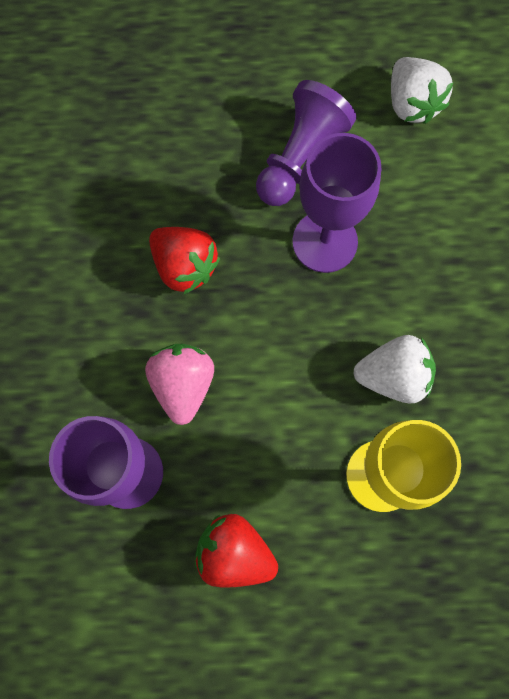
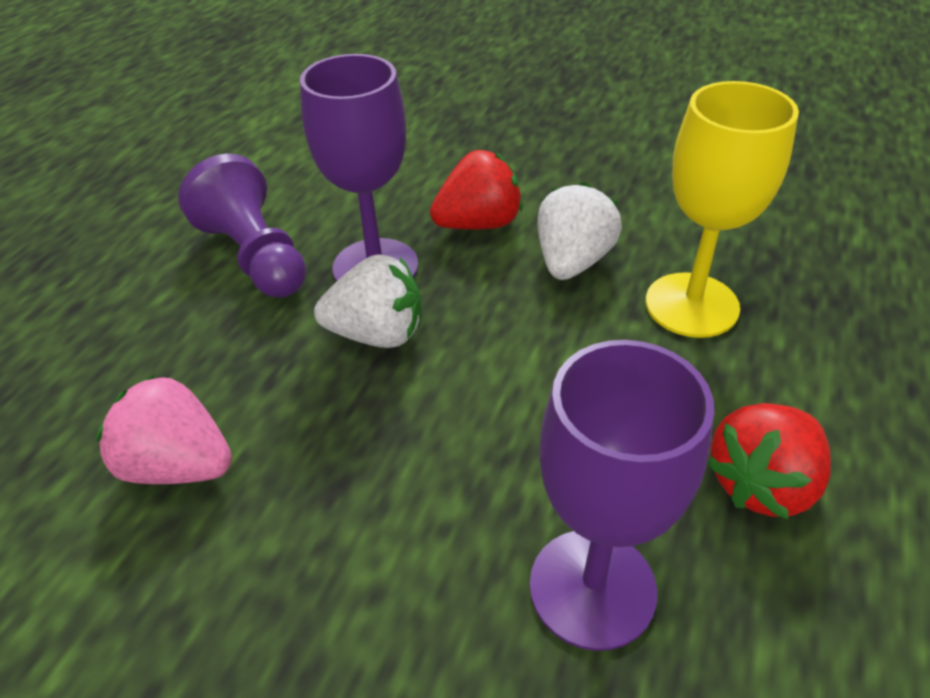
camera: 65 degrees left, 30 degrees down
(183, 385) = (482, 466): pink strawberry -> pink strawberry (179, 465)
(185, 266) = (308, 408): red strawberry -> red strawberry (479, 224)
(411, 104) = (274, 163): white strawberry -> white strawberry (377, 334)

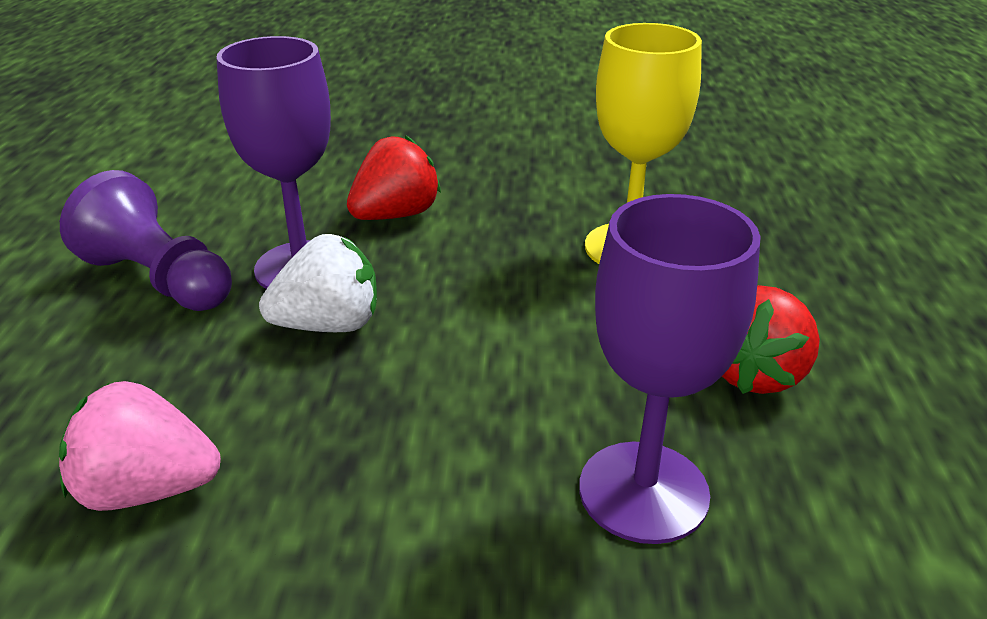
camera: 20 degrees left, 10 degrees down
(572, 261) = (503, 231): white strawberry -> none

